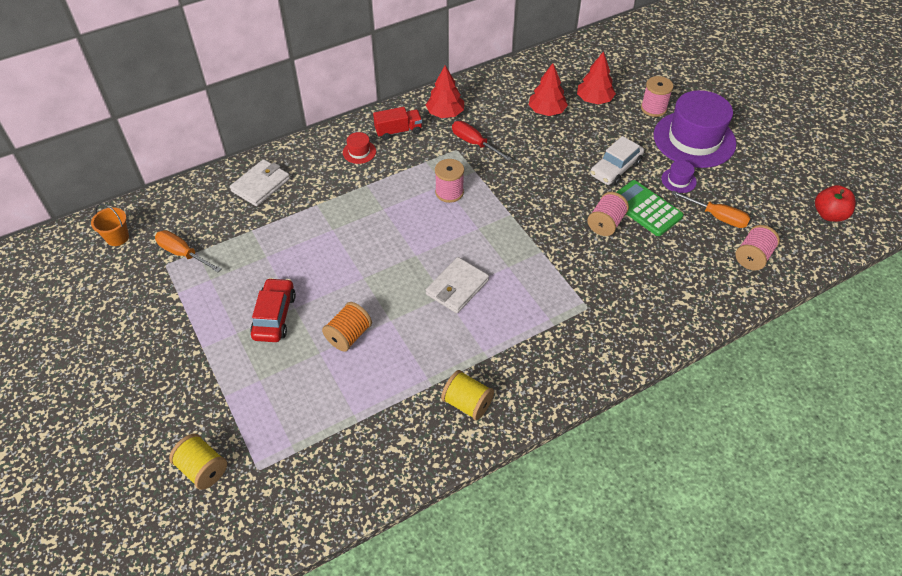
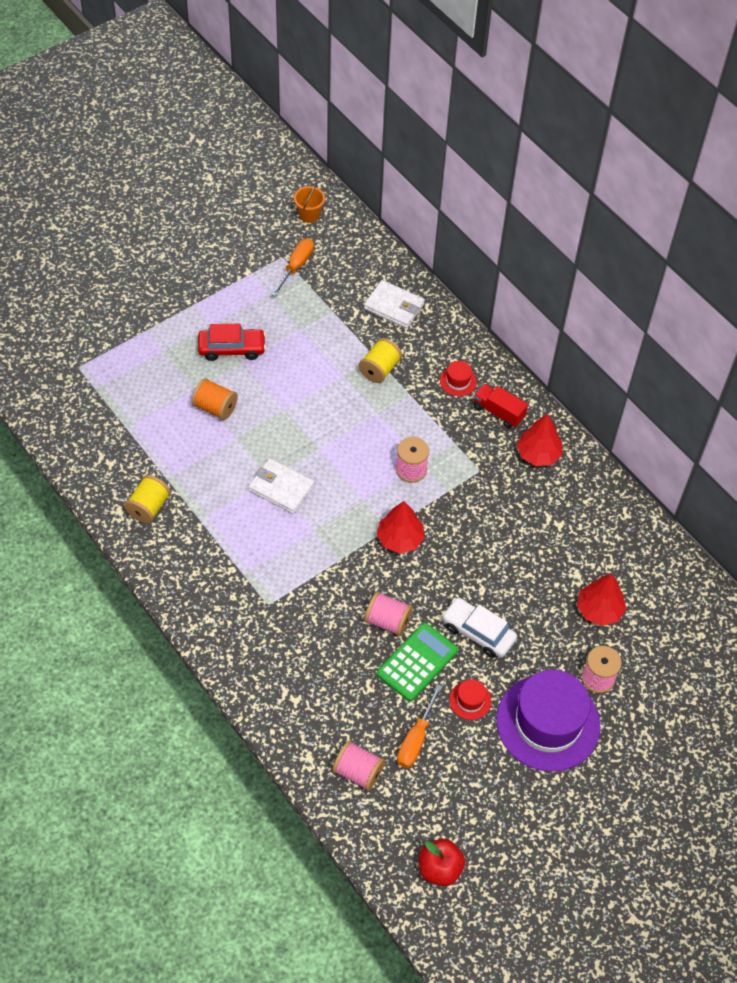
camera: 80 degrees right, 5 degrees up
(203, 469) = (78, 331): yellow spool -> yellow spool (379, 369)
(398, 131) = (498, 412): red truck -> red truck turned 150 degrees clockwise
(474, 143) = (493, 486): red screwdriver -> none
(546, 111) = (565, 557): red tree -> red tree (400, 539)
(678, 180) = (470, 700): purple hat -> red hat

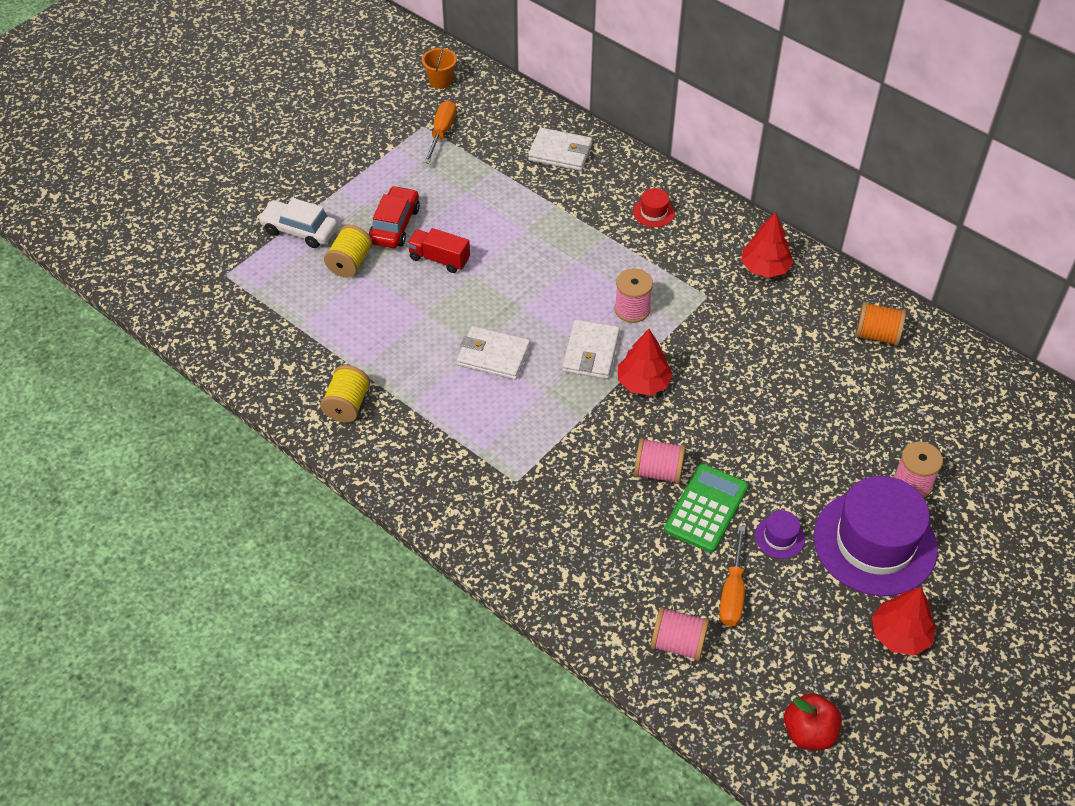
camera: 10 degrees left, 5 degrees down
(215, 408) = (394, 288): orange spool -> orange spool (876, 335)
(232, 349) = (395, 225): red car -> red car turned 60 degrees counterclockwise
(364, 502) = (591, 352): none -> white wallet
(379, 369) = (564, 216): yellow spool -> yellow spool (350, 263)
(470, 700) = (779, 537): red hat -> purple hat
(478, 632) = (763, 462): white car -> white car (300, 230)
(498, 412) = (707, 235): red truck -> red truck (439, 259)
(599, 609) = (887, 412): red tree -> red tree (899, 634)

